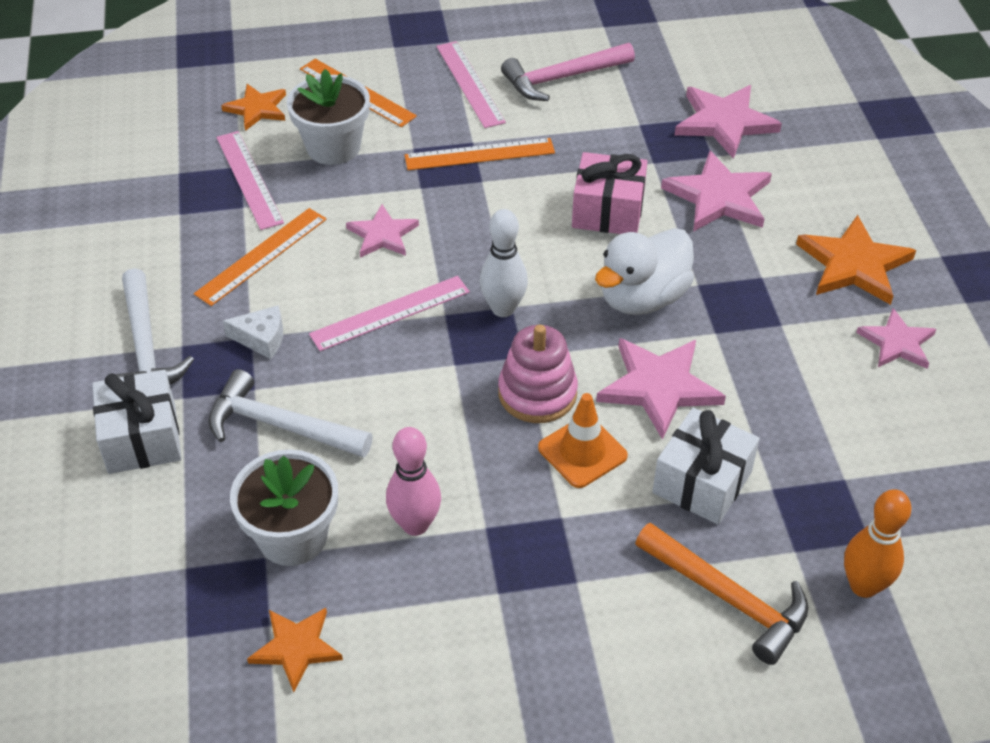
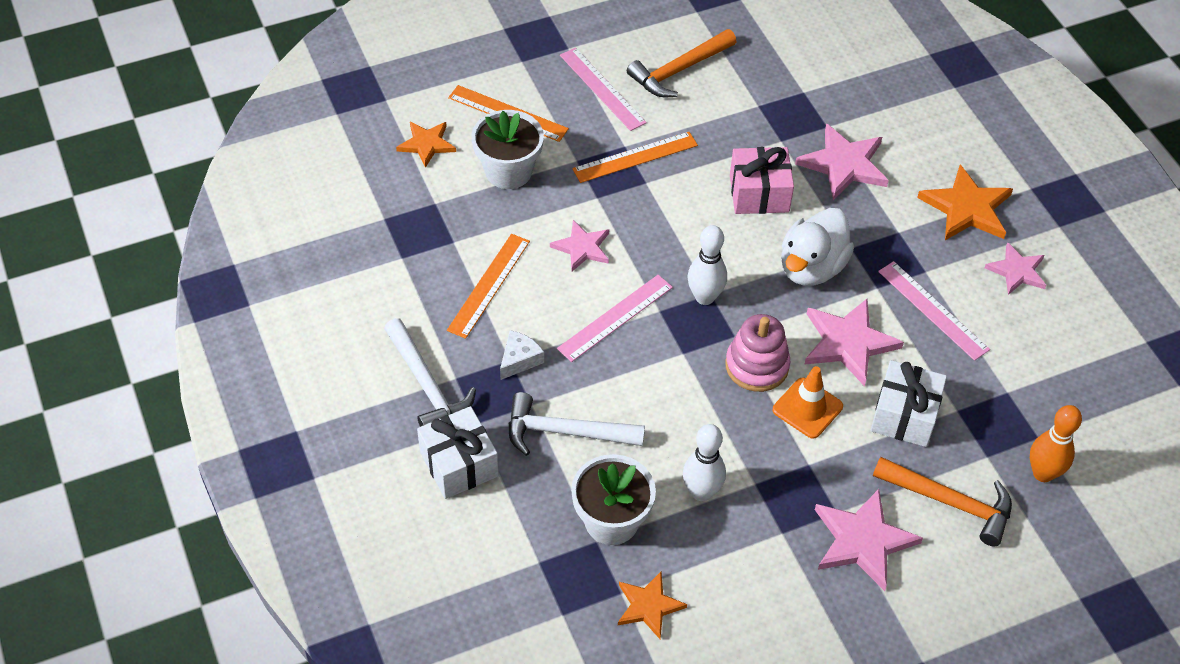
camera: 15 degrees left, 5 degrees up
(249, 179) = (448, 214): pink ruler -> pink ruler (933, 310)
(261, 338) = (519, 360): white cheese -> white cheese turned 45 degrees counterclockwise
(415, 524) = (701, 492): pink bowling pin -> white bowling pin
(562, 78) = (679, 70): pink hammer -> orange hammer
(724, 123) = (828, 92): pink star -> pink star (863, 541)

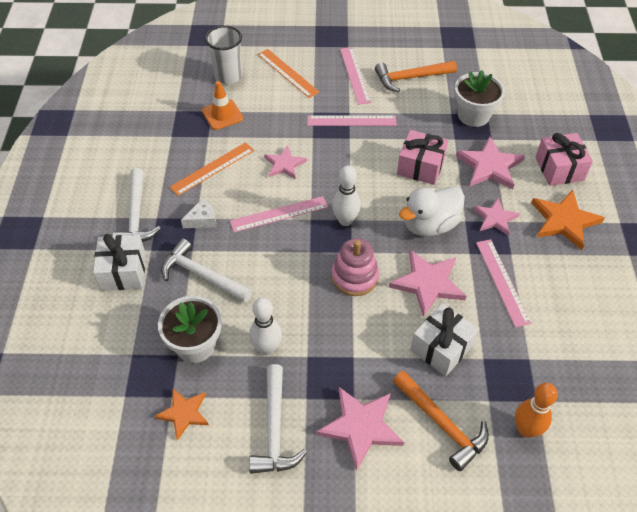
camera: 25 degrees right, 0 degrees up
(427, 144) = (228, 76): orange star -> white cup
(508, 171) = (267, 106): white flower pot -> white flower pot (473, 115)
(635, 157) = (351, 121): orange ruler -> pink ruler
(766, 581) = (274, 429): none -> white hammer
(807, 408) = (374, 318): orange traffic cone -> orange traffic cone (222, 115)
(929, 141) = (559, 169): none -> pink gift
(1017, 271) = (580, 275): pink star -> pink star (495, 218)

